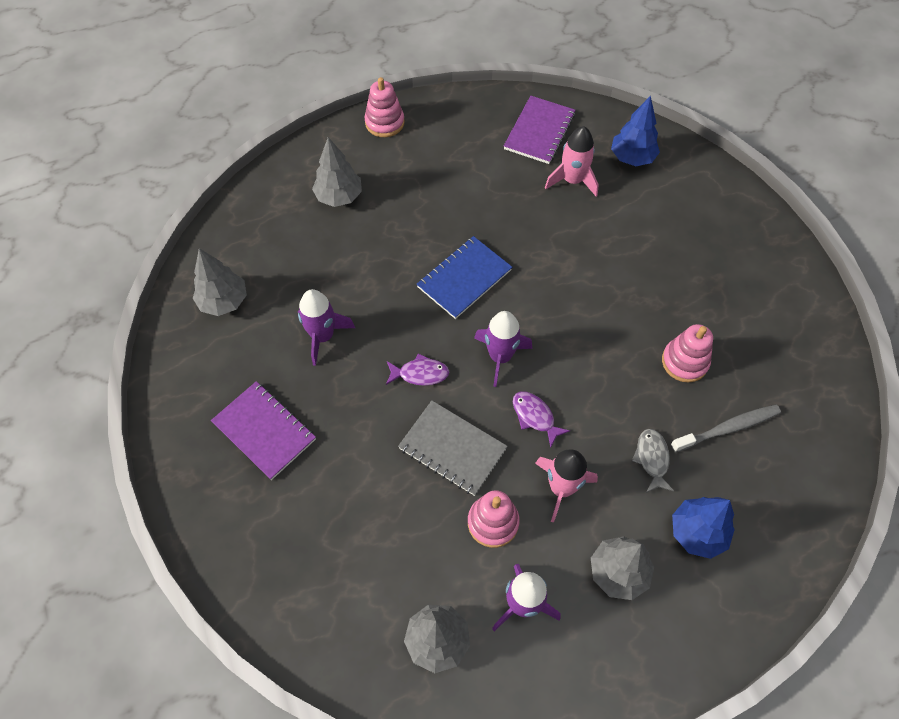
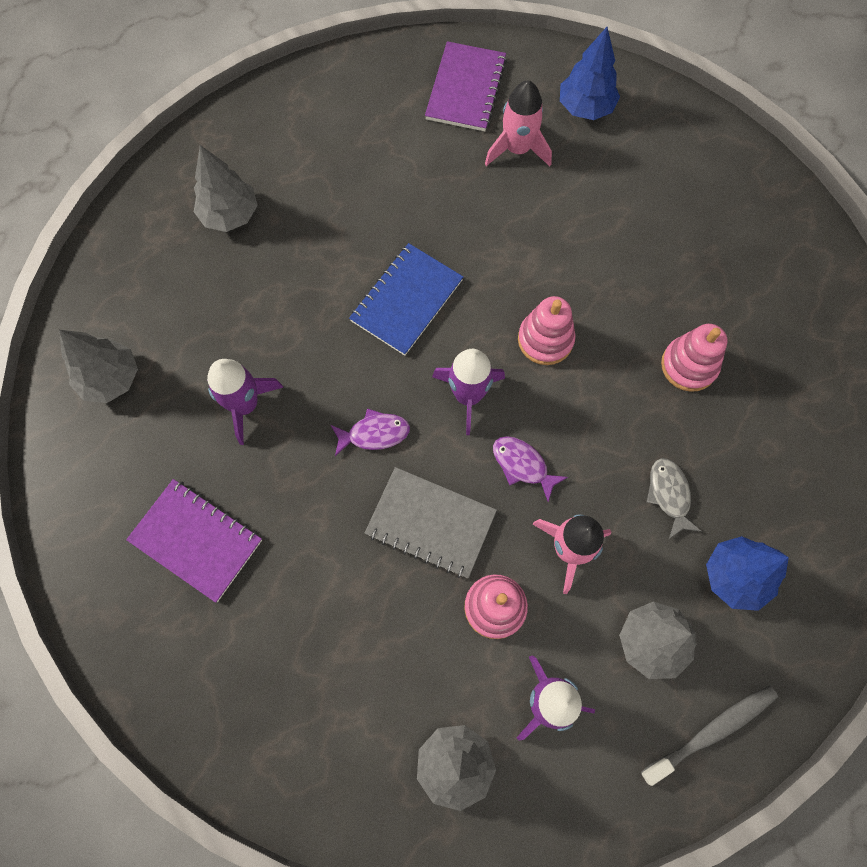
camera: 10 degrees left, 10 degrees up
(384, 123) = (269, 105): pink stacking toy -> pink stacking toy (545, 339)
(727, 428) = (751, 441): grey toothbrush -> grey toothbrush (711, 731)

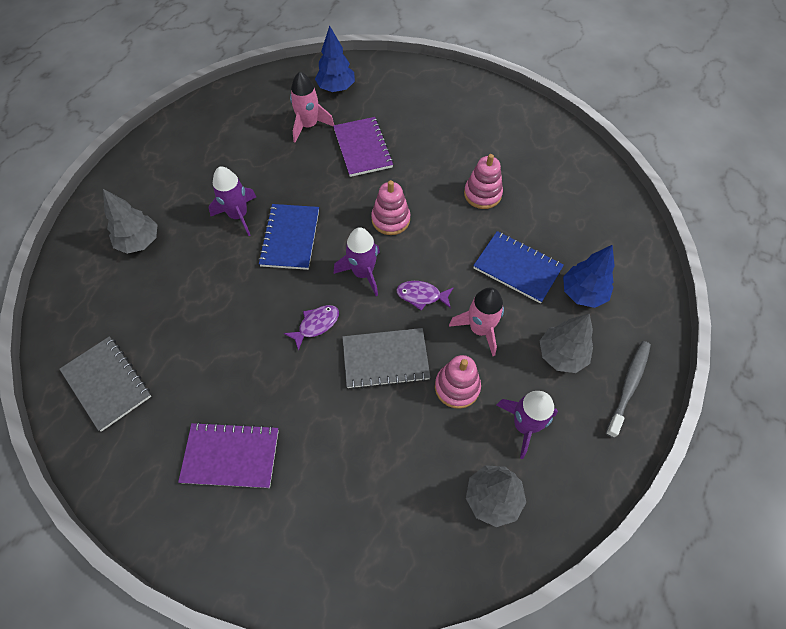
camera: 30 degrees left, 10 degrees down
(111, 379) = (107, 384): grey tree -> grey notebook
(245, 405) = (216, 351): purple rocket -> purple rocket (238, 215)
(465, 89) = (257, 107): purple notebook -> purple notebook (362, 148)
(669, 494) = (517, 268): grey fish -> blue notebook

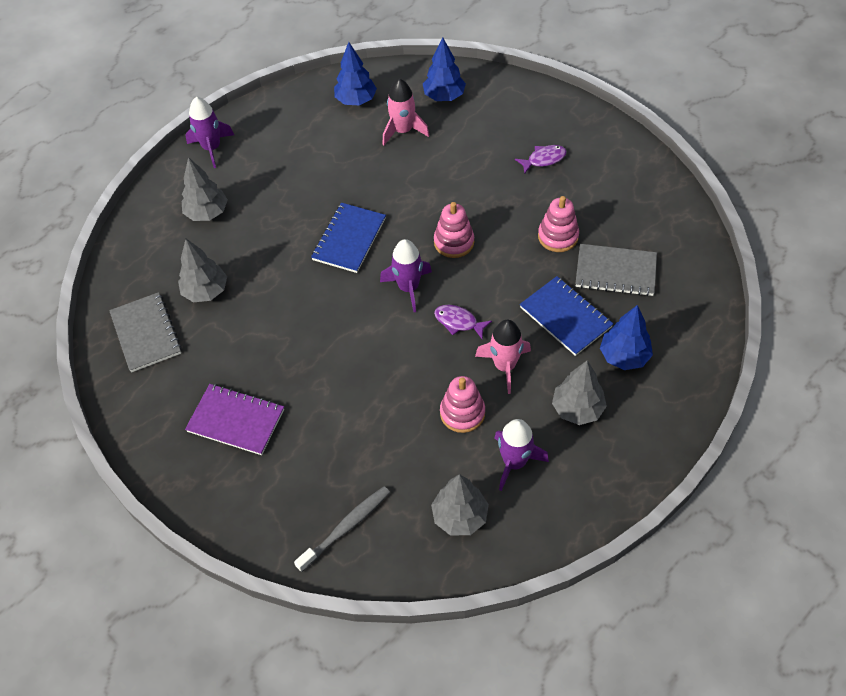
camera: 20 degrees right, 5 degrees down
(160, 323) = (206, 291): none -> grey tree
(238, 215) = (306, 207): purple rocket -> purple rocket (212, 148)
(255, 106) = (356, 100): none -> blue tree
(316, 325) = (348, 326): purple fish -> purple fish (544, 159)
(362, 148) = (450, 165): purple notebook -> none
(385, 359) = (403, 372): grey notebook -> grey notebook (615, 271)
(628, 386) = (633, 453): grey toothbrush -> grey toothbrush (346, 527)

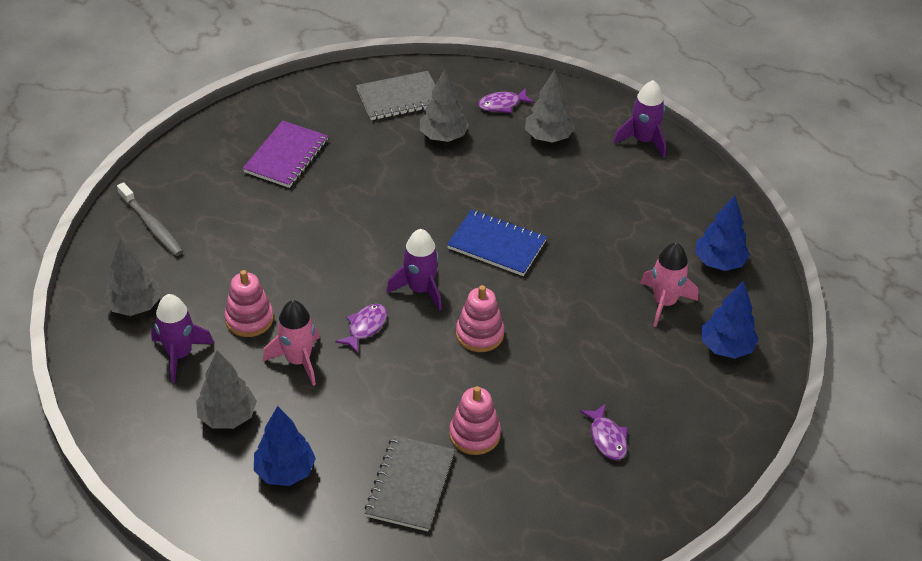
camera: 90 degrees right, 10 degrees down
(159, 250) = (502, 104): none -> purple fish
(565, 317) = (352, 424): blue notebook -> none

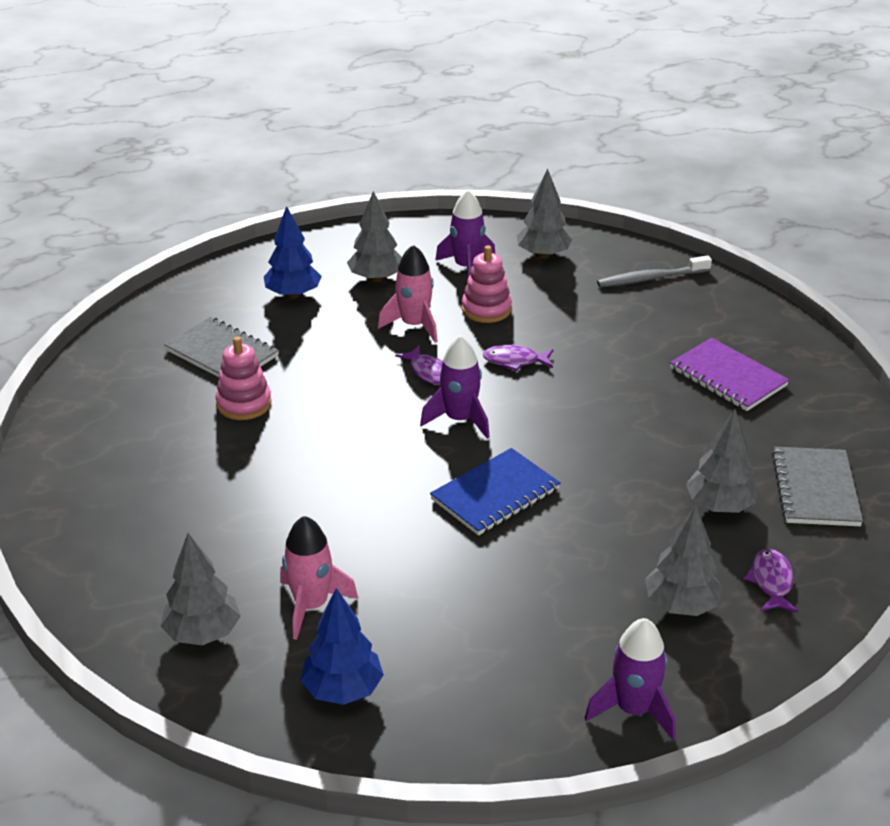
camera: 115 degrees right, 10 degrees down
(479, 334) = (367, 443): pink stacking toy -> none
(607, 438) = (165, 488): purple fish -> purple fish (515, 361)
(726, 347) = (203, 633): blue tree -> grey tree

